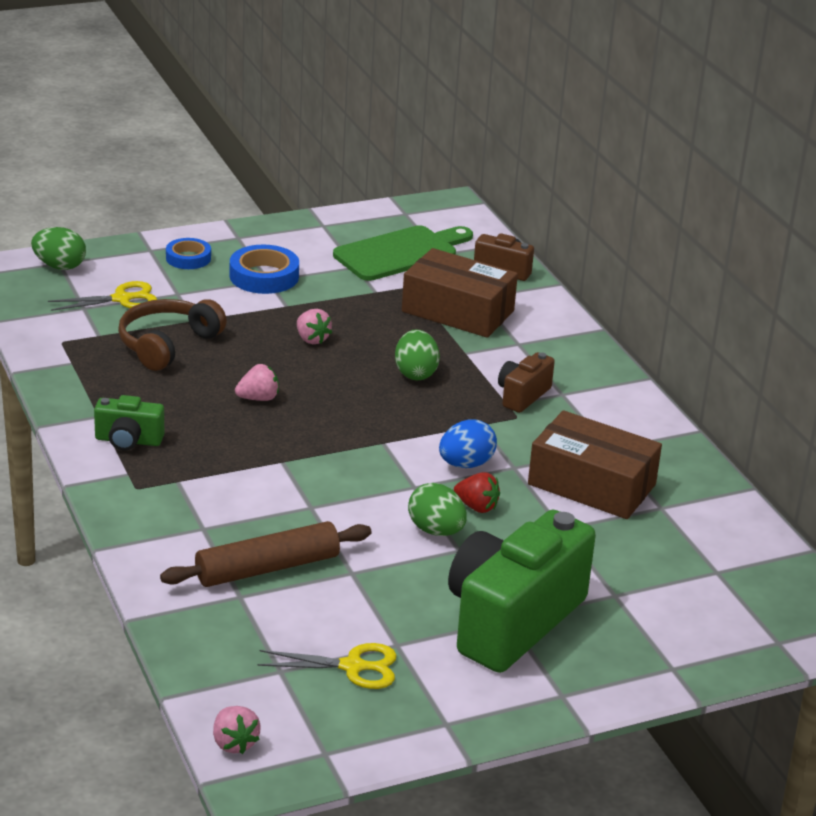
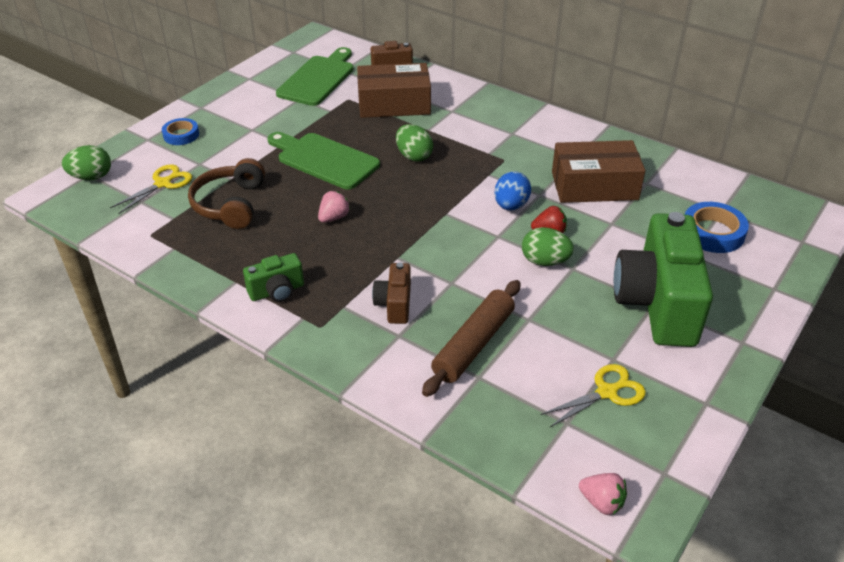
camera: 30 degrees left, 10 degrees up
(264, 276) = (246, 128): blue tape -> blue tape (712, 232)
(312, 339) = (324, 160): pink strawberry -> green cutting board
(522, 396) = (492, 144): brown camera -> brown camera (394, 304)

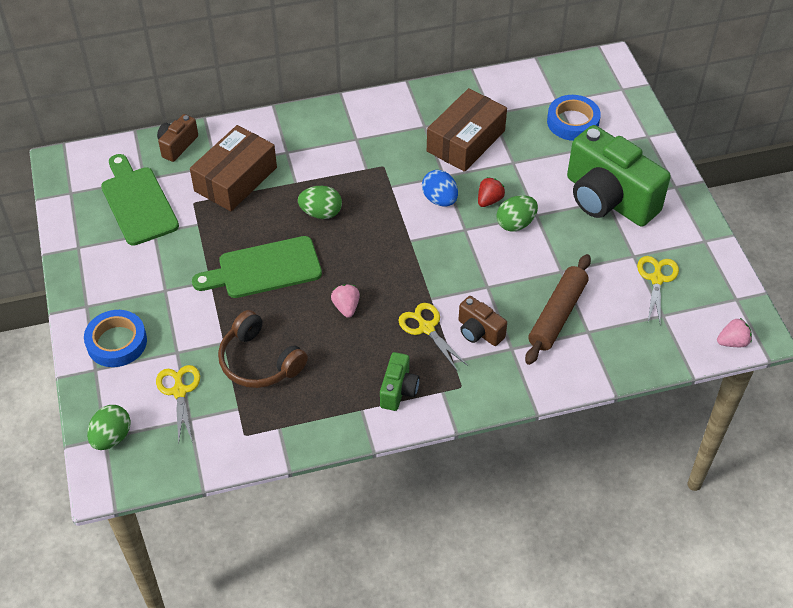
camera: 50 degrees left, 10 degrees up
(181, 135) = (116, 342): blue tape -> blue tape, size x1.53
(362, 271) = (426, 328): none -> yellow scissors
(474, 344) = (557, 315): brown rolling pin -> brown rolling pin turned 45 degrees clockwise

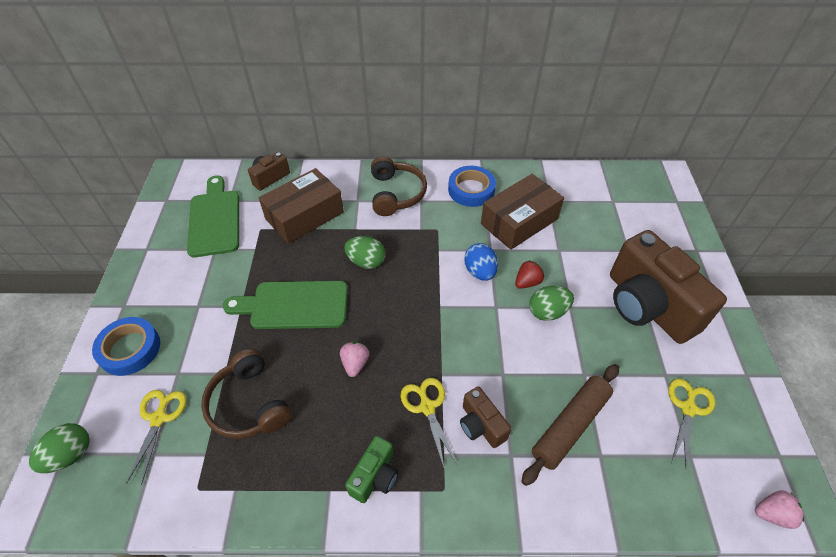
camera: 15 degrees right, 0 degrees up
(326, 136) = (396, 194): none -> brown headphones
(572, 122) = (624, 223): blue tape -> blue tape (471, 190)
(608, 199) = (647, 306): green camera -> brown camera

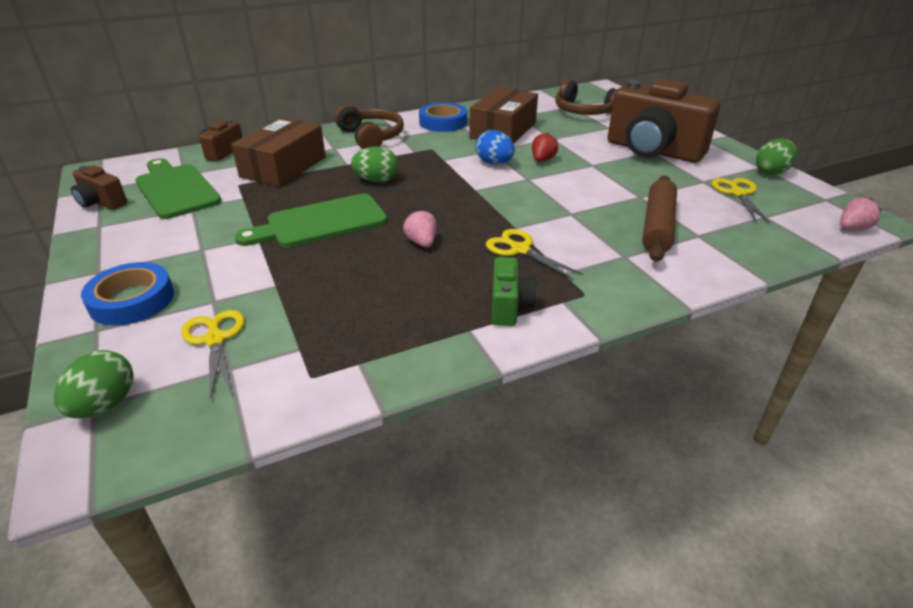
camera: 25 degrees left, 15 degrees down
(249, 404) = (324, 298): brown headphones -> brown headphones (584, 111)
(481, 425) = (580, 246): brown camera -> brown camera (101, 202)
(547, 312) = (576, 171): green egg -> green egg (771, 172)

